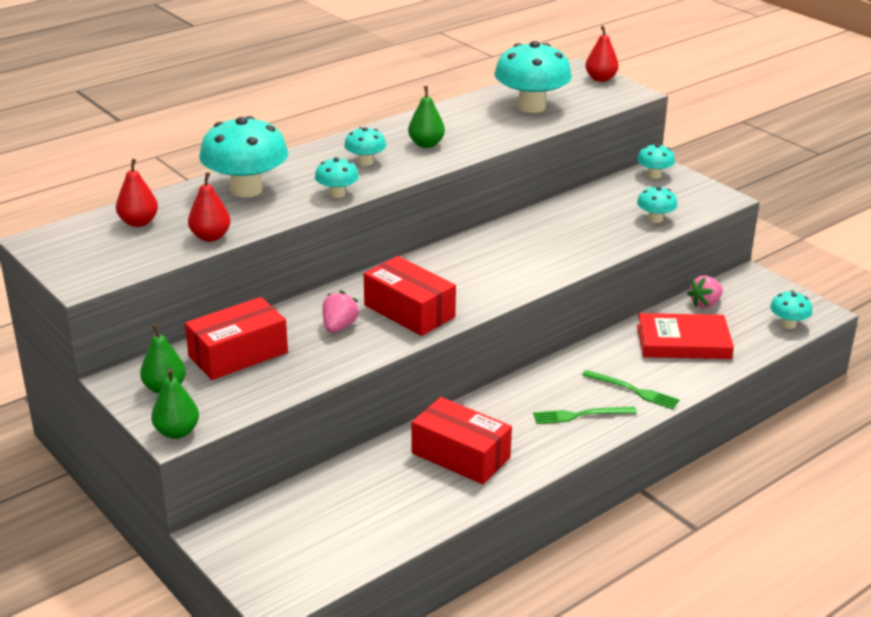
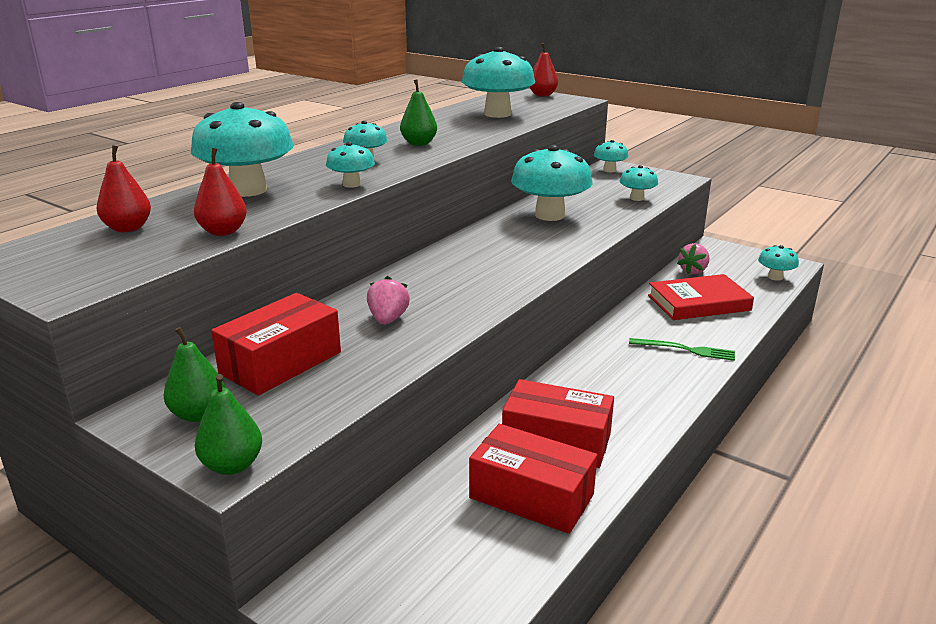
camera: 15 degrees left, 5 degrees down
(409, 311) = (456, 295): red box -> red box (531, 496)
(550, 230) = (549, 215): none -> turquoise mushroom
(580, 415) = (652, 380): green fork -> none

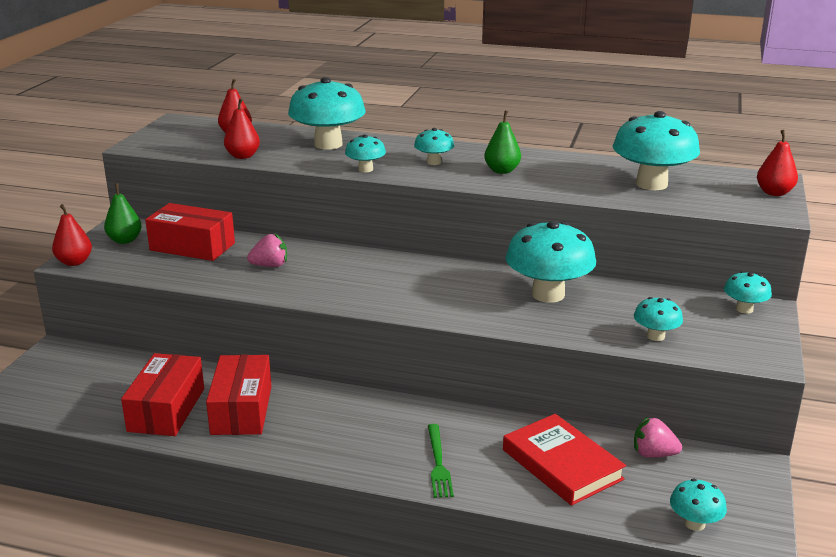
camera: 70 degrees right, 0 degrees up
(232, 465) = (74, 262): green pear -> red pear

